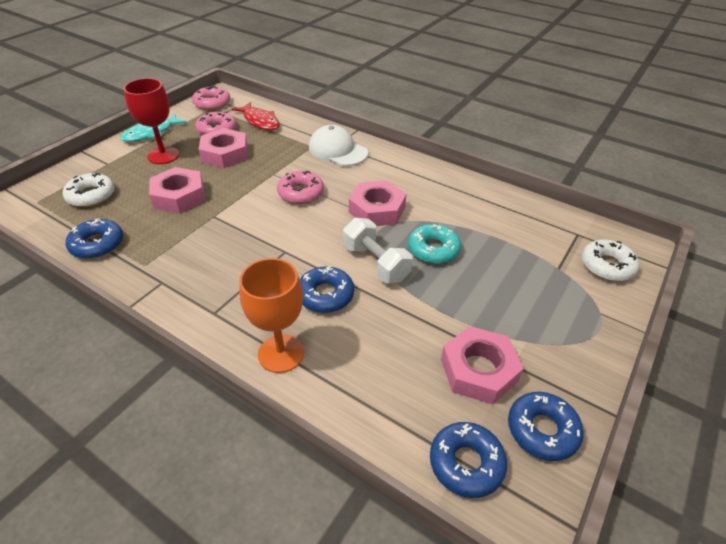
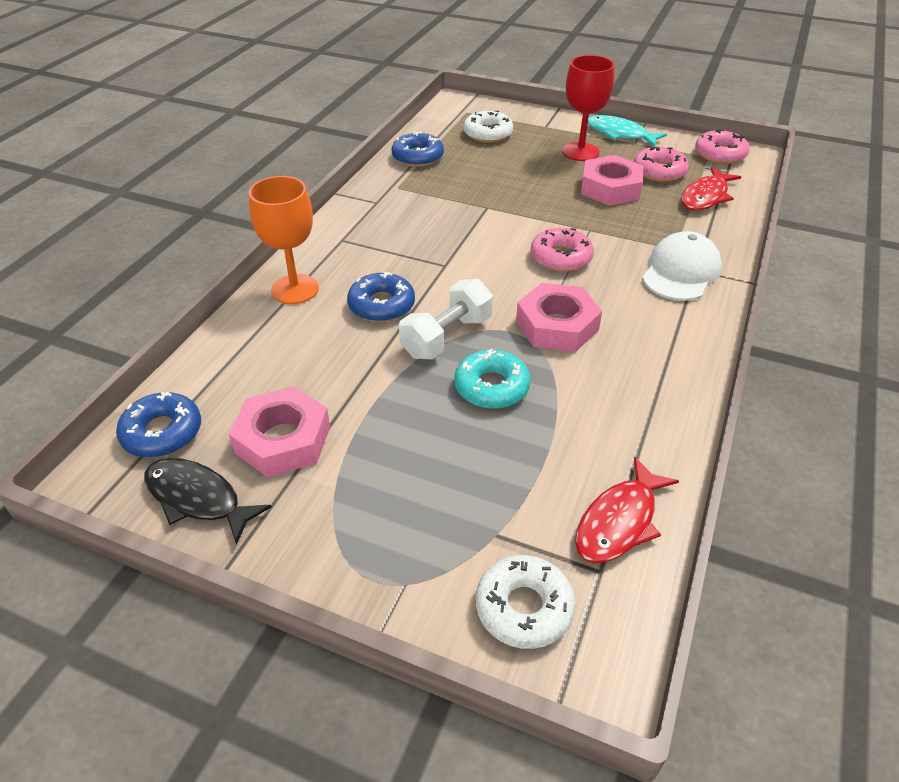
camera: 80 degrees right, 0 degrees up
(179, 196) = (511, 179): pink nut -> none
(542, 430) = (198, 499): blue donut -> black fish
(544, 220) = (619, 521): none -> red fish

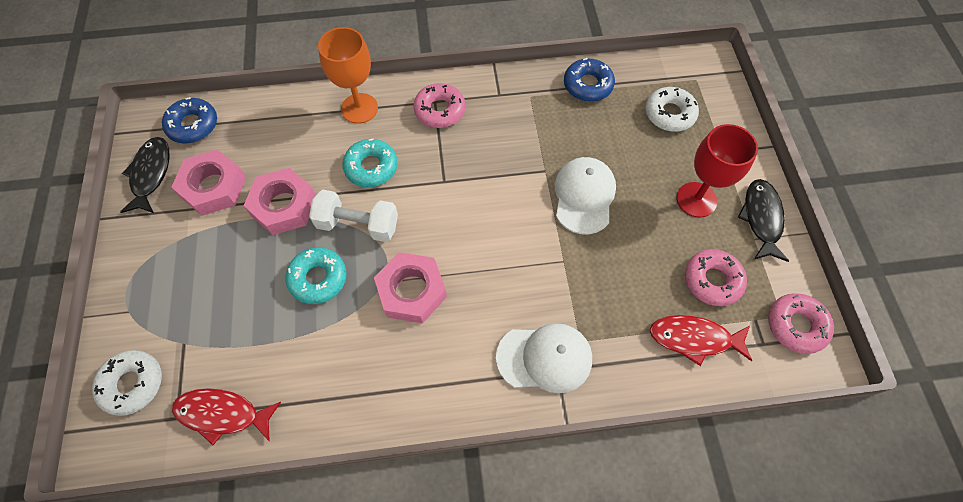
camera: 60 degrees right, 20 degrees up
(381, 305) = (371, 167): blue donut -> turquoise donut
(532, 198) = (584, 196): none -> white cap
(561, 257) = (506, 256): pink donut -> pink donut (439, 110)
(610, 188) = (647, 250): pink nut -> pink nut (283, 206)
(620, 134) = (761, 218): turquoise fish -> black fish

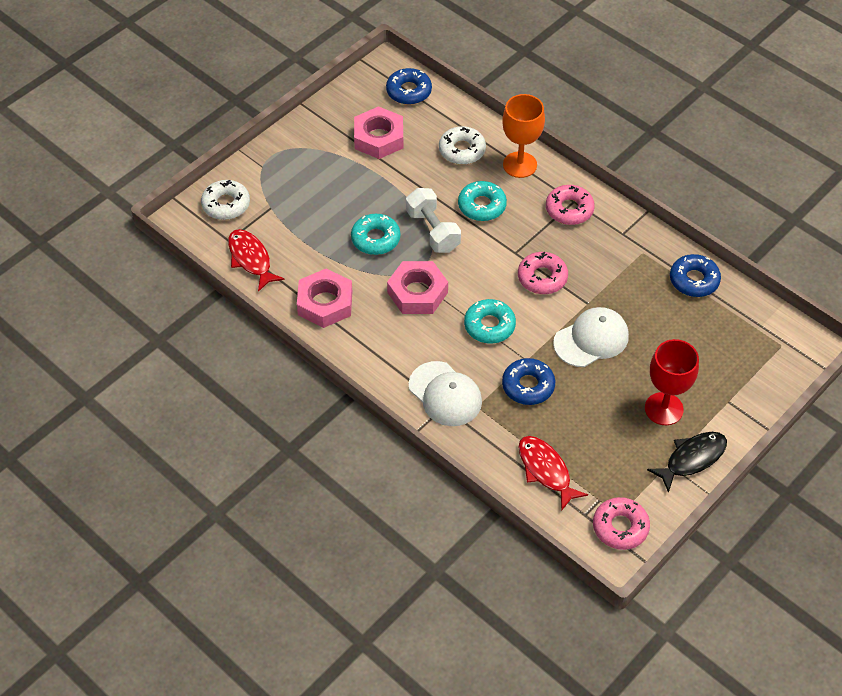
camera: 50 degrees right, 10 degrees down
(151, 174) = (353, 101): black fish -> none
(283, 206) = (404, 183): pink nut -> pink nut (325, 303)
(502, 261) = (489, 326): none -> turquoise donut
(592, 281) = (528, 386): none -> blue donut
(669, 114) = (726, 347): white donut -> white donut (462, 150)
(712, 280) = (604, 456): pink donut -> pink donut (542, 277)

